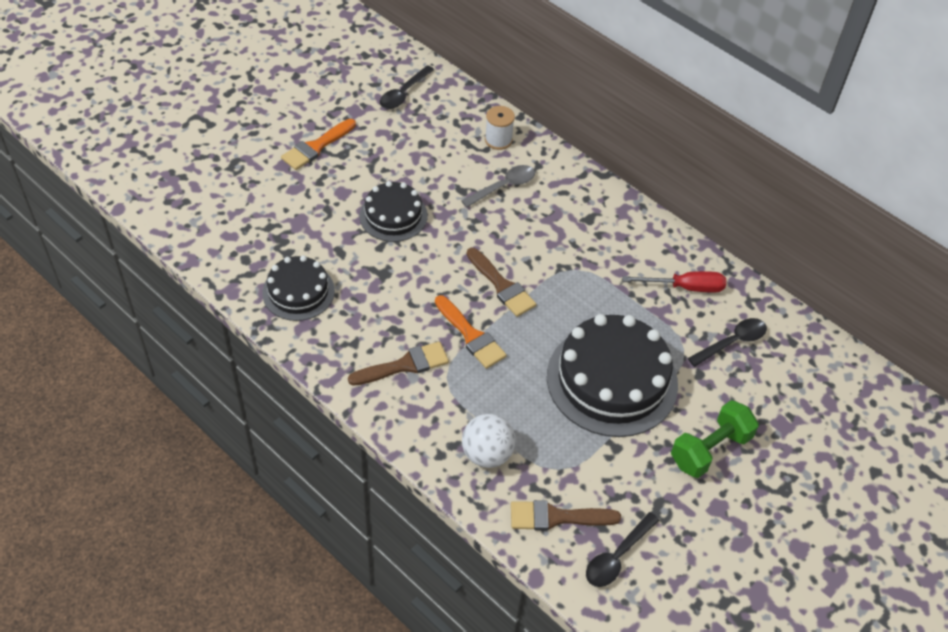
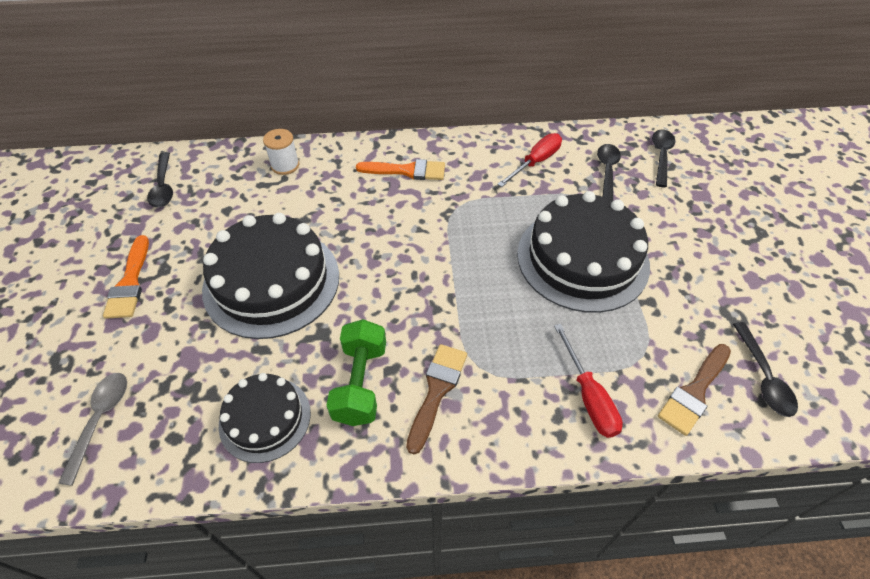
camera: 45 degrees left, 0 degrees up
(393, 215) = (271, 281): black cake -> black cake, size x1.76
(471, 335) = (453, 317): orange brush -> orange brush (407, 171)
(487, 454) = (588, 396): white ball -> red screwdriver
(502, 286) = (424, 261): brown brush -> none
(503, 187) = (331, 193): grey spoon -> grey spoon (100, 420)
(710, 449) = (695, 247): green dumbbell -> green dumbbell (360, 383)
(800, 370) = (661, 156): none -> black spoon

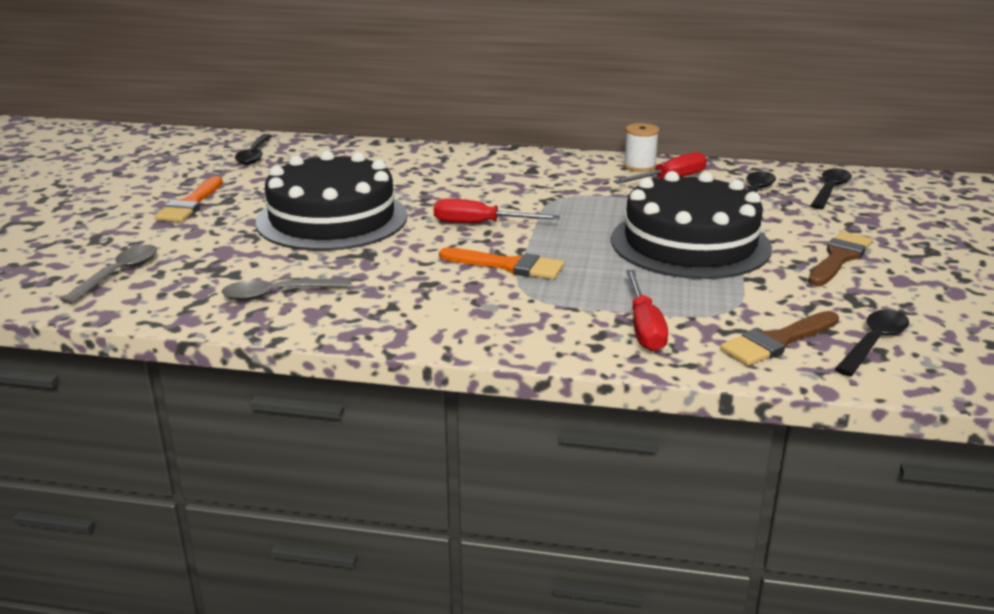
camera: 15 degrees right, 25 degrees down
(265, 418) = (279, 294): black cake -> grey spoon
(285, 165) = (386, 155): white spool -> white spool (639, 166)
(360, 383) = (390, 287): green dumbbell -> none
(404, 263) = (480, 224): none -> red screwdriver
(407, 171) = (517, 170): orange brush -> orange brush (508, 265)
(437, 391) = (470, 302): brown brush -> brown brush (839, 258)
(763, 376) = (873, 343): black spoon -> black spoon turned 150 degrees counterclockwise

